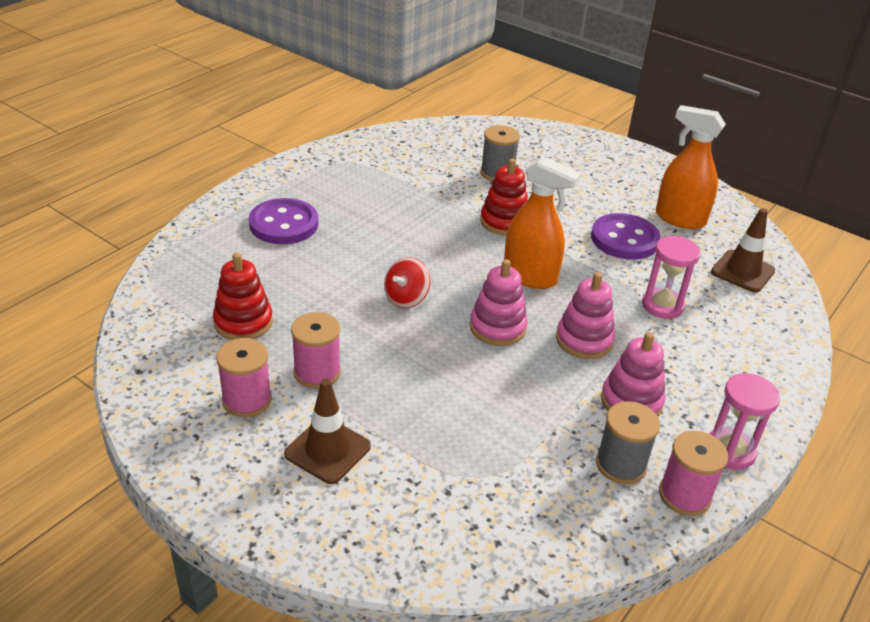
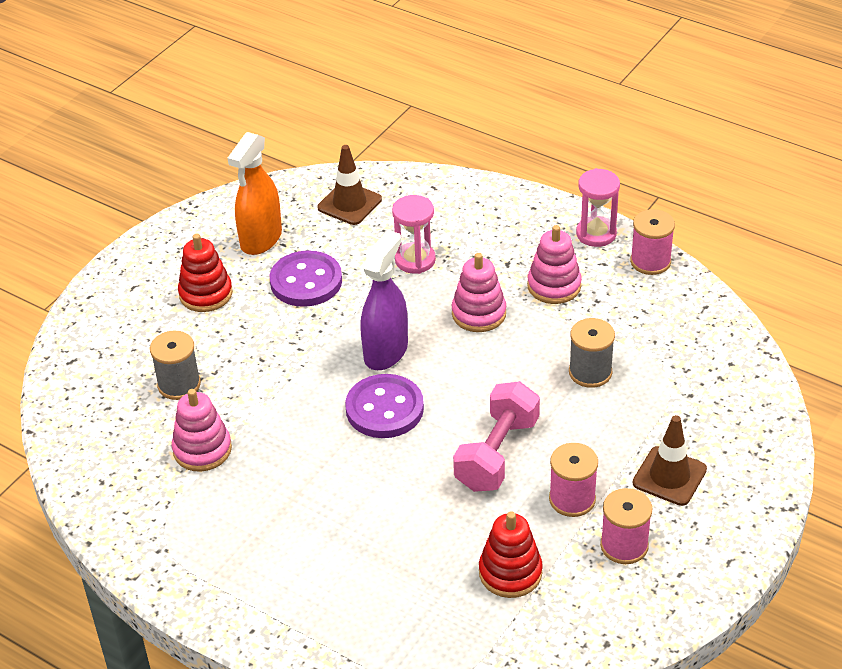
camera: 90 degrees left, 5 degrees up
(284, 224) = (318, 572): purple button -> purple button (384, 409)
(387, 330) = (497, 454): none -> pink dumbbell
(406, 298) = (441, 445): red spinning top -> none
(497, 327) = (473, 373): pink stacking toy -> pink stacking toy (202, 449)
(504, 222) = (286, 375): red stacking toy -> red stacking toy (206, 294)
(530, 277) = (386, 352): orange spray bottle -> purple spray bottle
(621, 464) = (629, 294): grey spool -> grey spool (590, 372)

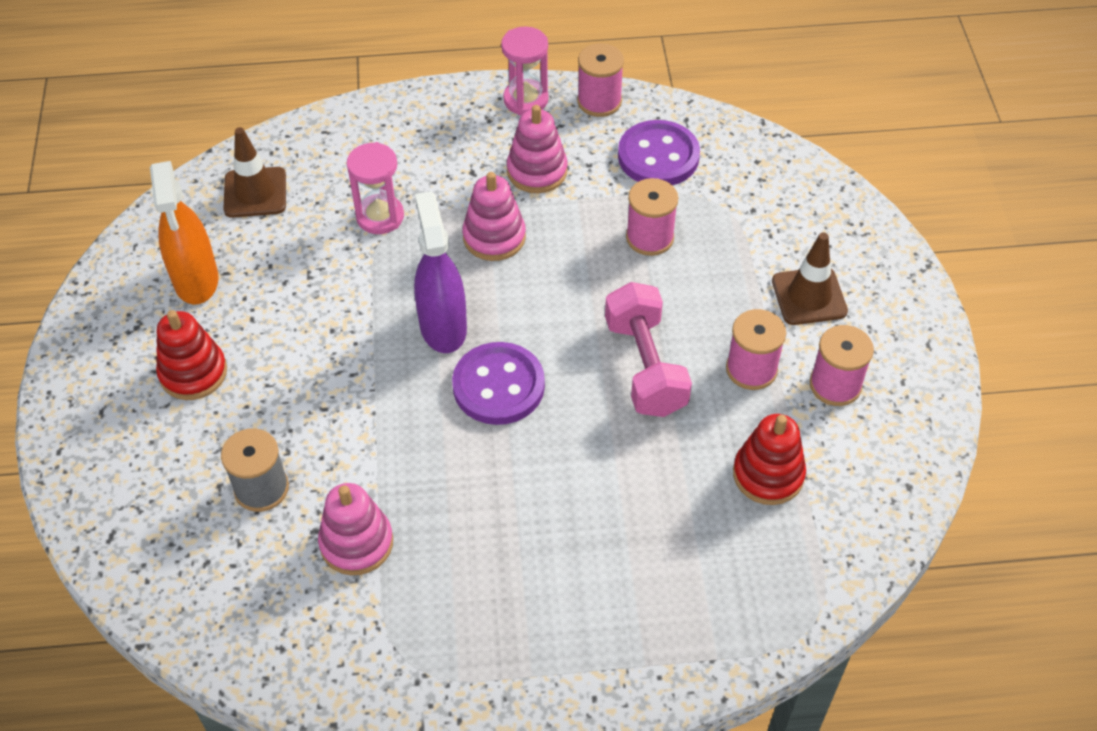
camera: 40 degrees left, 10 degrees up
(306, 281) = (289, 299): purple button -> purple button (658, 156)
(590, 372) = (649, 237): grey spool -> pink spool

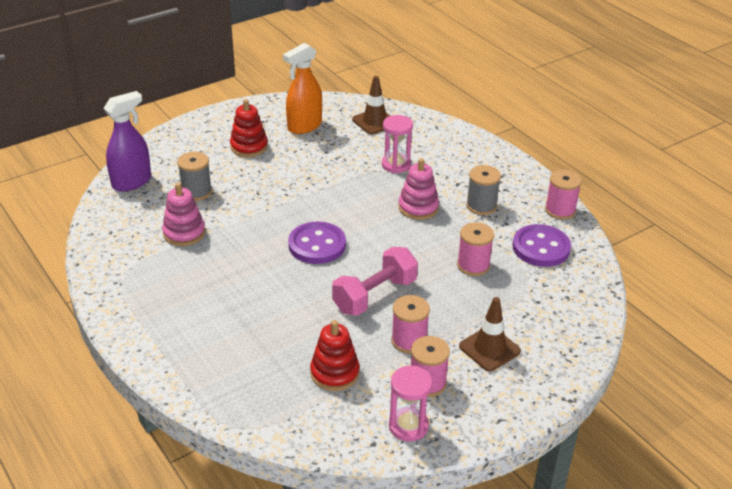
camera: 60 degrees right, 15 degrees down
(443, 327) = (341, 212): purple spray bottle -> purple spray bottle (132, 182)
(526, 100) = (531, 183): pink hourglass -> pink hourglass (408, 426)
(537, 171) = (481, 206): pink stacking toy -> grey spool

